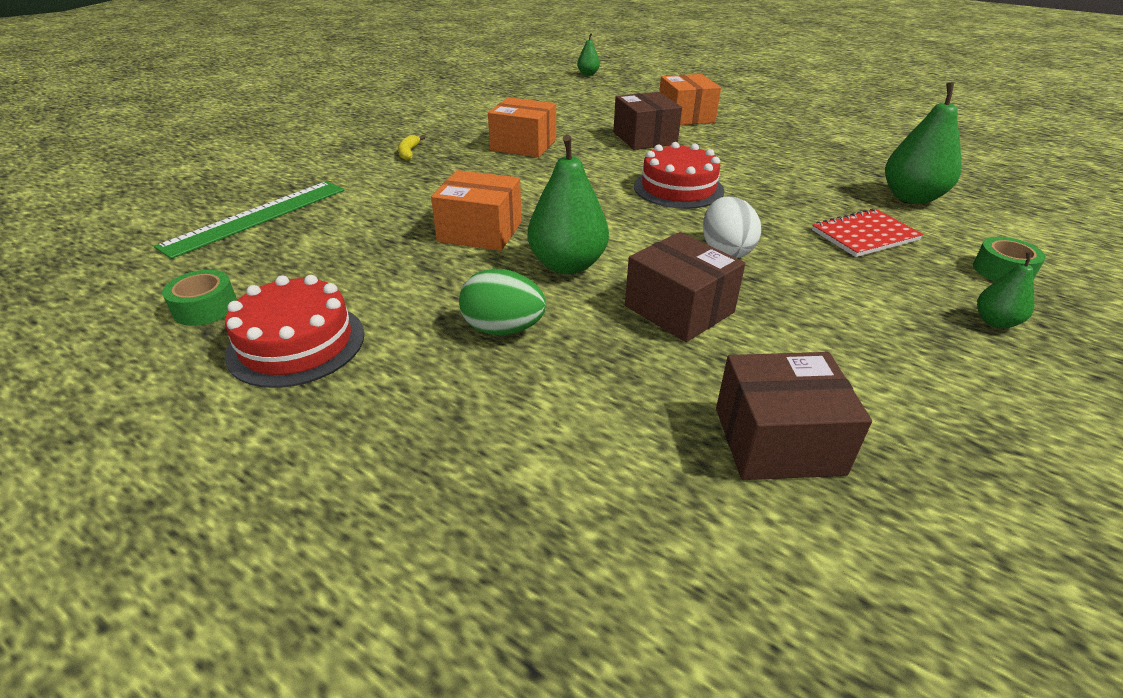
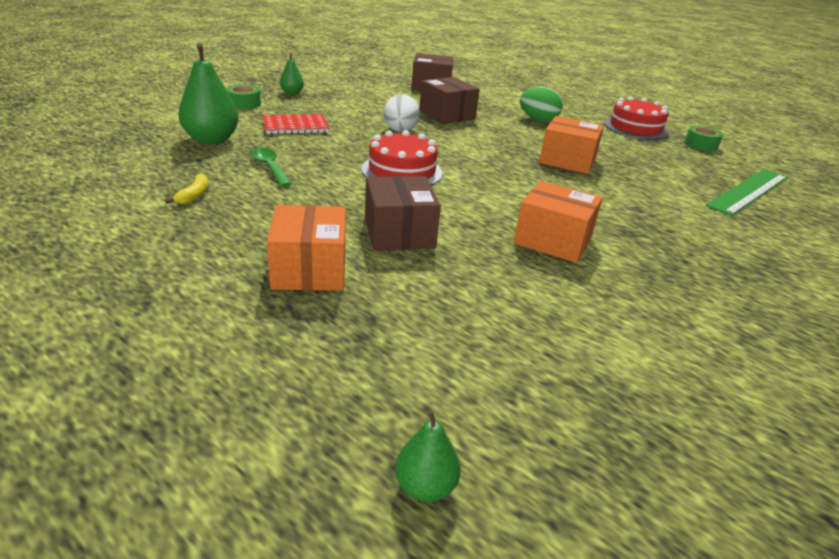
camera: 175 degrees left, 5 degrees down
(409, 153) = (685, 245): yellow banana -> yellow banana (194, 195)
(567, 265) = (505, 137): green pear -> none
(805, 175) = (270, 167): none -> green spoon

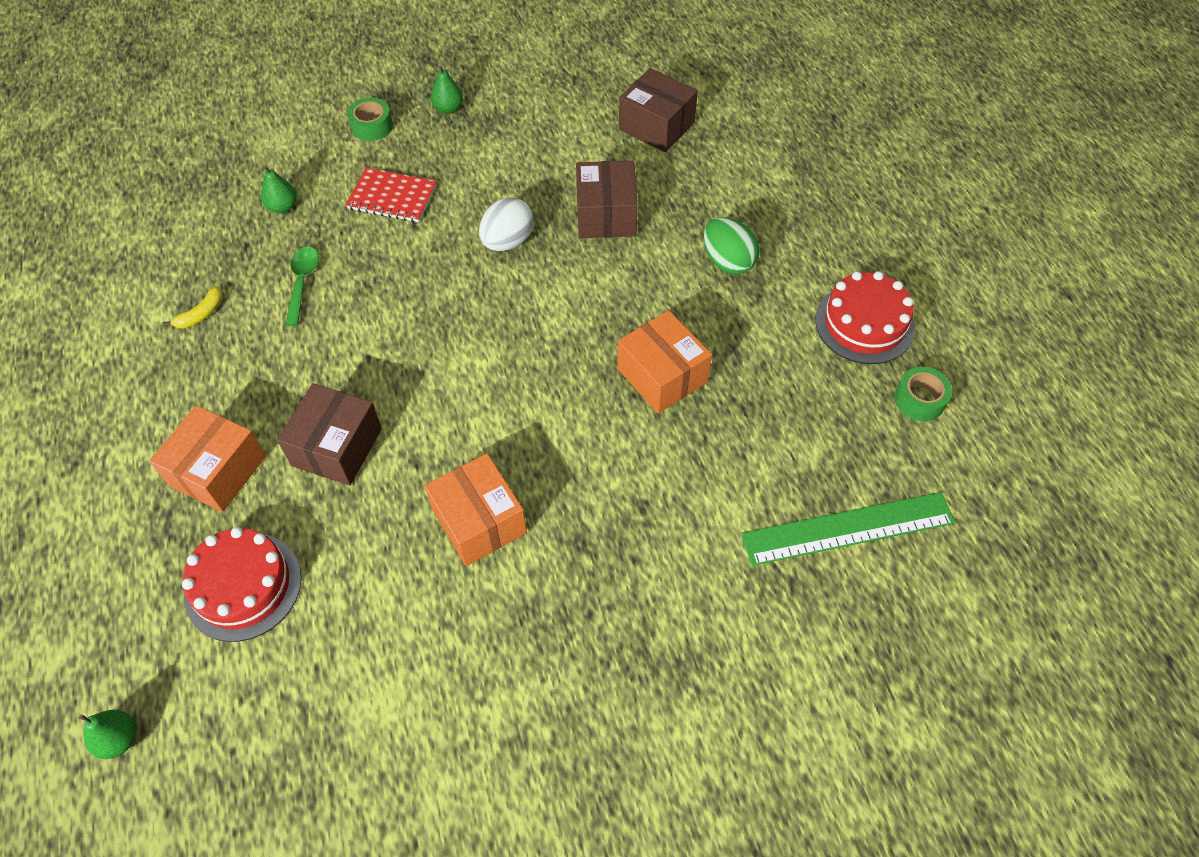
camera: 35 degrees right, 25 degrees up
(211, 140) = (283, 207): green pear -> green pear, size x0.53
(402, 171) = (434, 333): red cake -> red cake (243, 586)

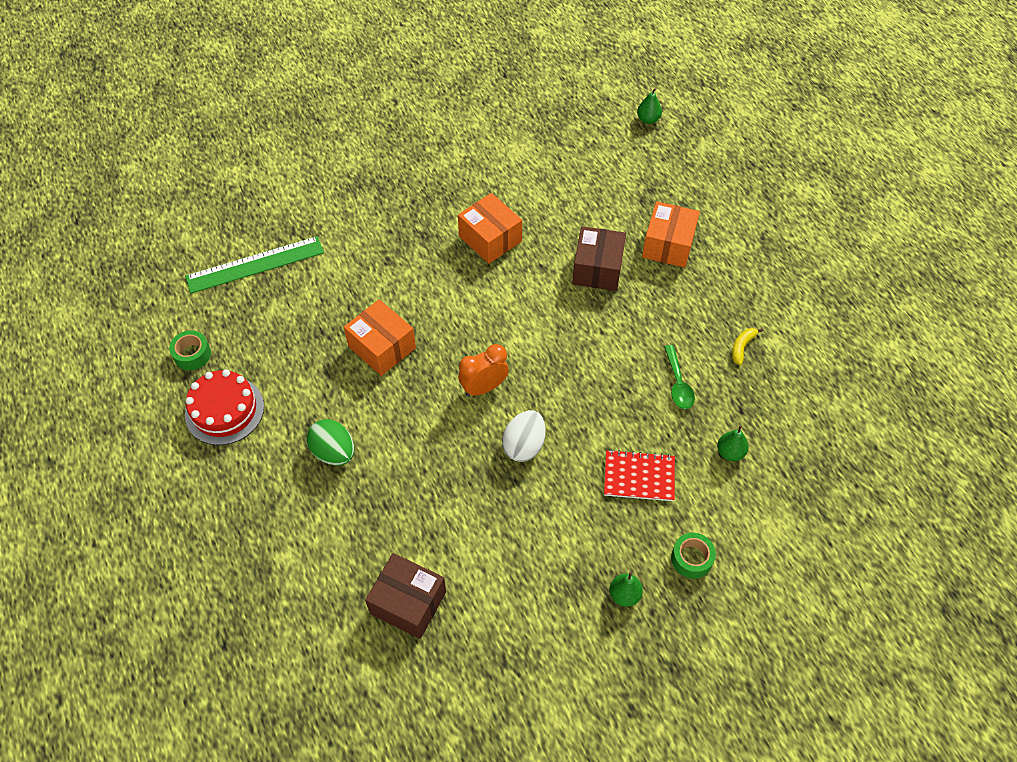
camera: 170 degrees right, 0 degrees up
(243, 586) = (619, 189): red cake -> none
(539, 308) = (484, 387): none -> orange clock
(606, 215) = (444, 485): brown box -> none

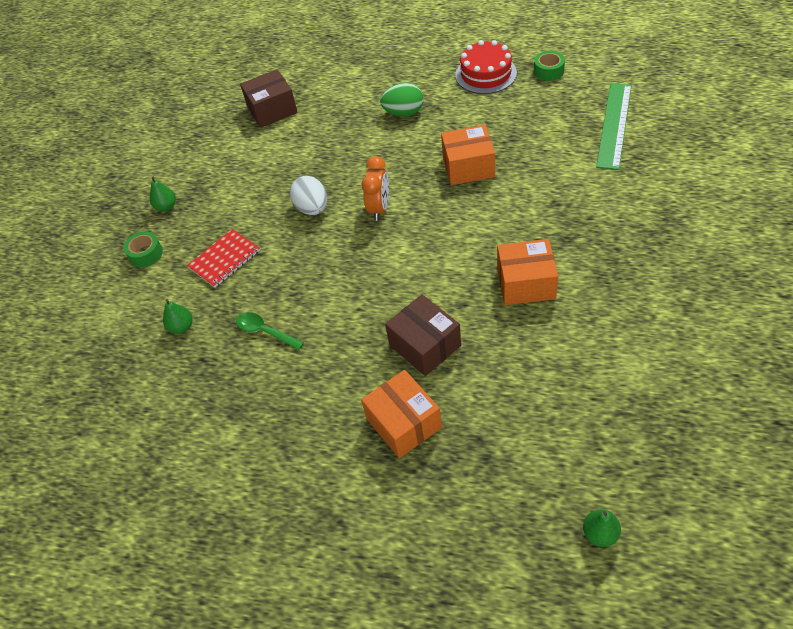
camera: 135 degrees right, 5 degrees down
(742, 347) = (249, 403): yellow banana -> none

